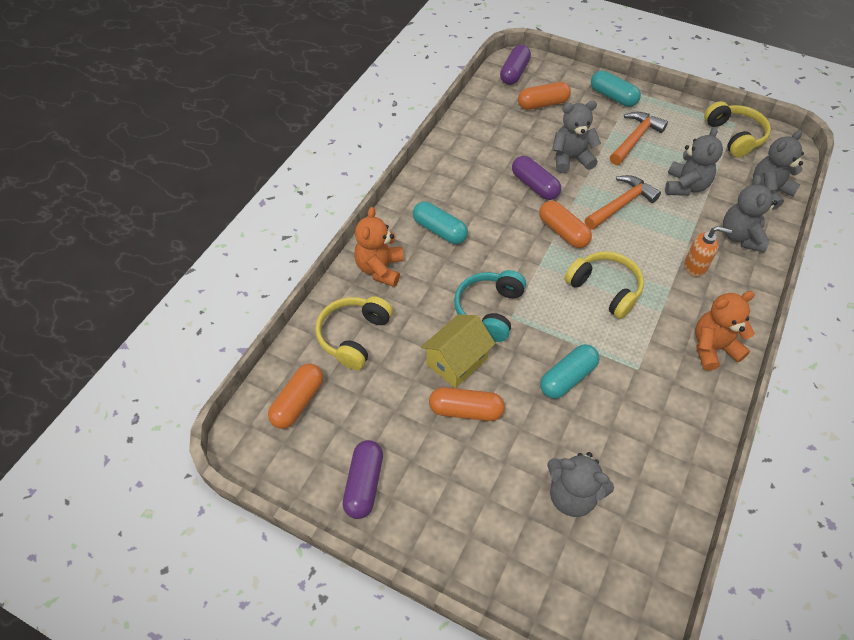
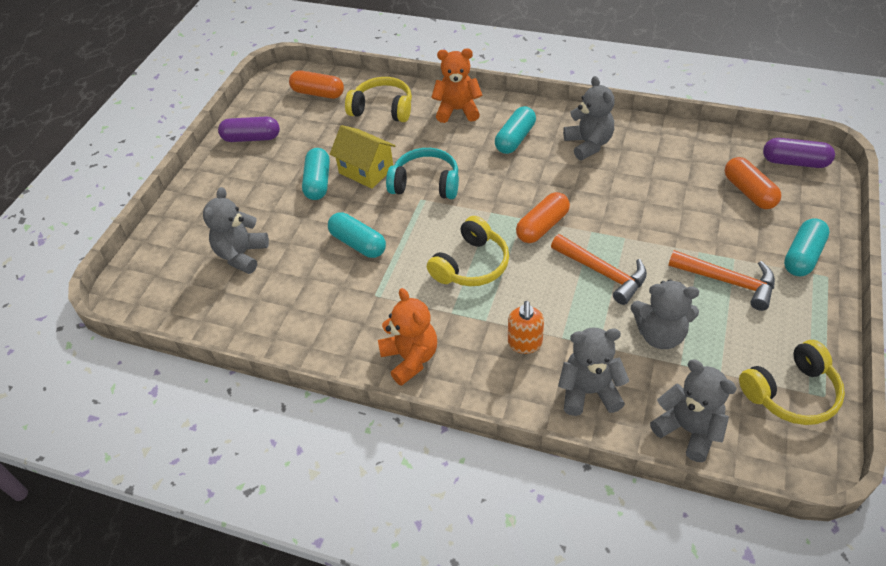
camera: 85 degrees right, 5 degrees down
(466, 410) = (318, 182): orange capsule -> turquoise capsule
(534, 186) = (604, 198): purple capsule -> none
(571, 159) = (661, 224): grey teddy bear -> grey teddy bear (588, 144)

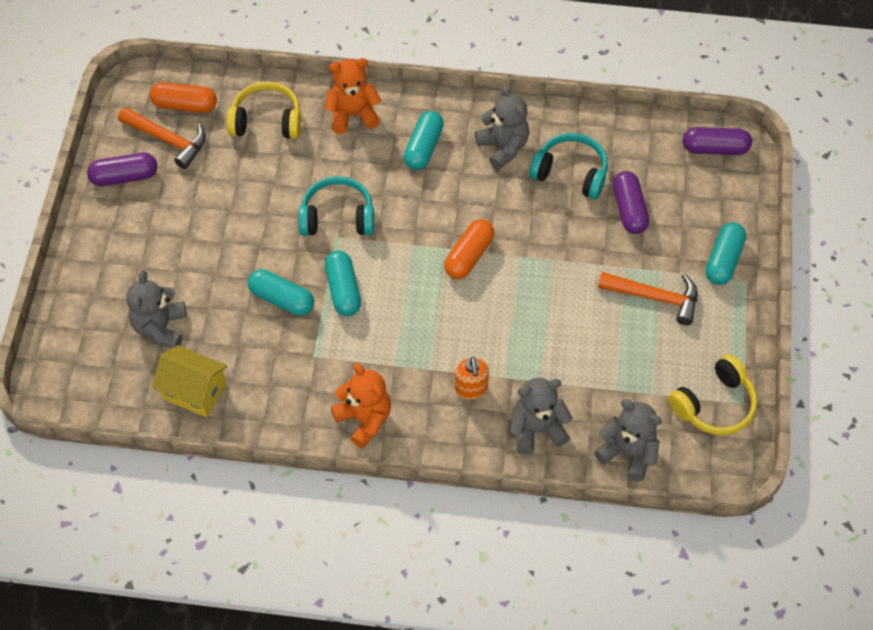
camera: 15 degrees left, 10 degrees up
(318, 182) = (218, 228): turquoise capsule -> turquoise capsule (343, 290)
(366, 170) = (268, 207): yellow house -> yellow house (194, 391)
(471, 265) = (404, 309): yellow headphones -> none
(603, 273) = (536, 303): orange hammer -> orange hammer (168, 140)
(650, 169) = (570, 173): none -> turquoise headphones
(660, 334) = (595, 362): grey teddy bear -> none
(705, 203) = (629, 209): none -> purple capsule
(749, 192) = (671, 191): orange capsule -> none

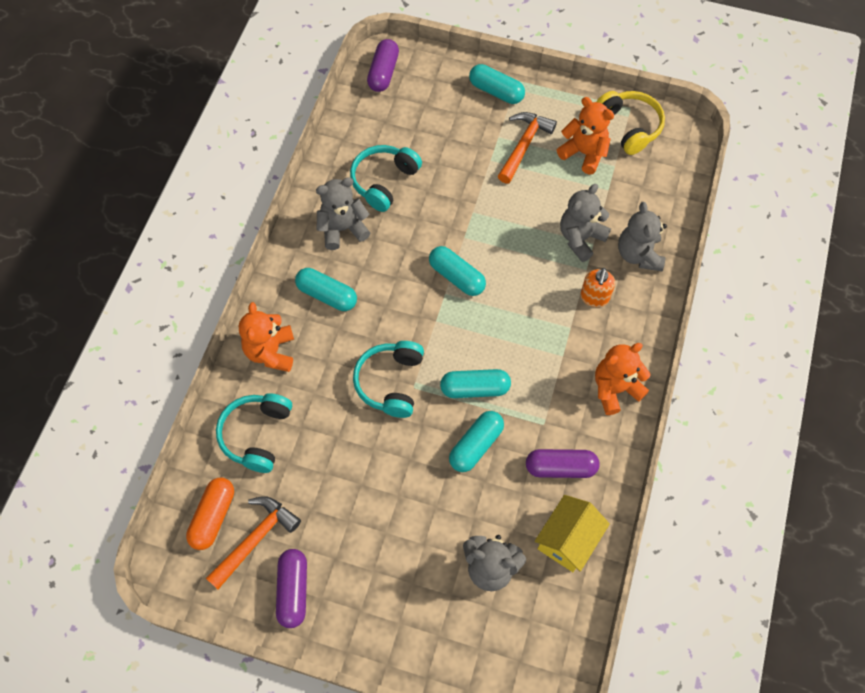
camera: 80 degrees left, 5 degrees up
(267, 121) = (257, 435): yellow headphones -> turquoise headphones
(469, 256) = (456, 277): orange capsule -> turquoise capsule
(471, 389) = (594, 298): orange soap dispenser -> orange soap dispenser turned 105 degrees clockwise
(627, 452) = (666, 194): grey teddy bear -> grey teddy bear (580, 238)
(629, 209) = (432, 146): purple capsule -> purple capsule (560, 467)
(661, 360) = (584, 153): none -> orange teddy bear

